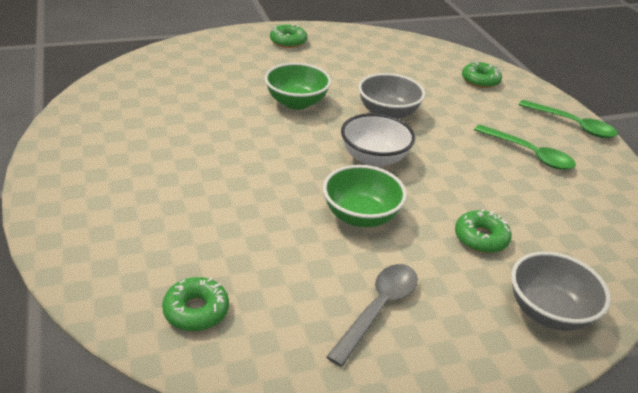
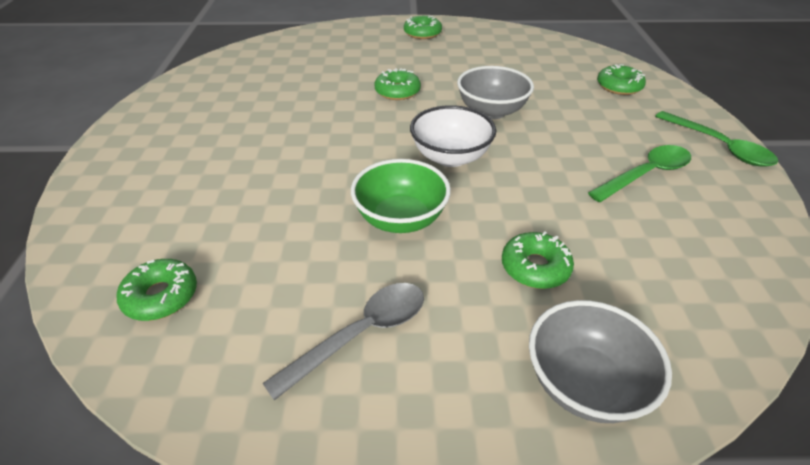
camera: 20 degrees right, 5 degrees up
(296, 102) = (397, 91): green bowl -> green donut
(530, 154) = (646, 174): green spoon -> green spoon turned 90 degrees counterclockwise

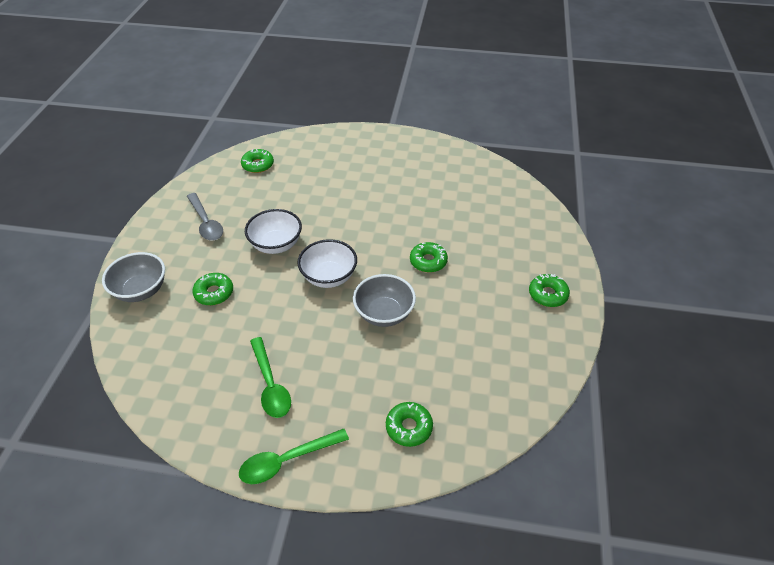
camera: 100 degrees right, 5 degrees up
(400, 219) = (276, 244): green bowl -> white bowl

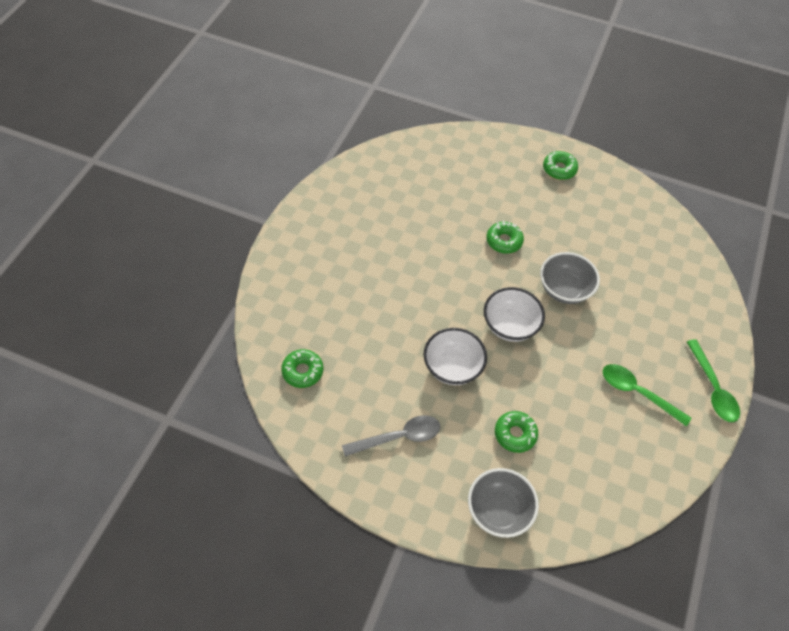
camera: 80 degrees left, 10 degrees up
(270, 385) = (637, 392): green spoon -> green spoon turned 135 degrees counterclockwise
(409, 427) = (685, 297): green donut -> none

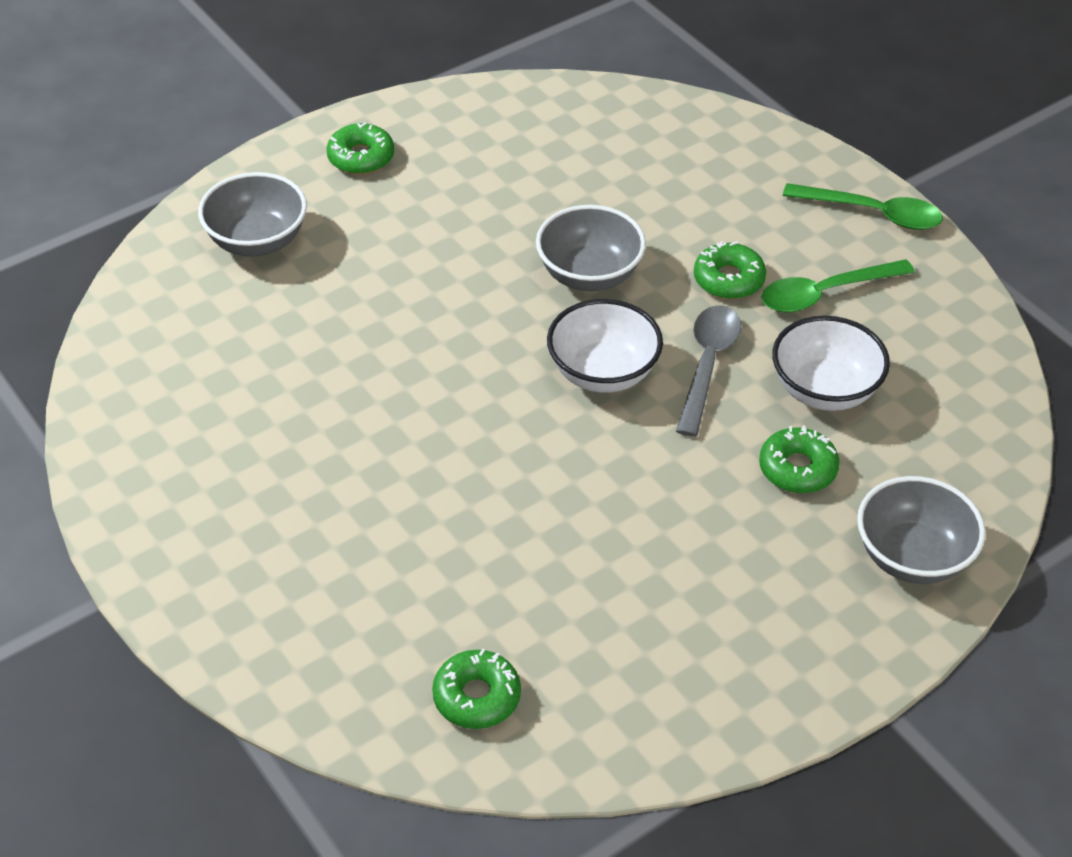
camera: 55 degrees left, 10 degrees down
(399, 437) = (703, 620): grey spoon -> grey spoon (708, 364)
(452, 367) = (624, 483): white bowl -> white bowl (824, 390)
(480, 163) = (257, 241): none -> grey bowl
(504, 241) = (439, 295): green donut -> green donut (728, 279)

